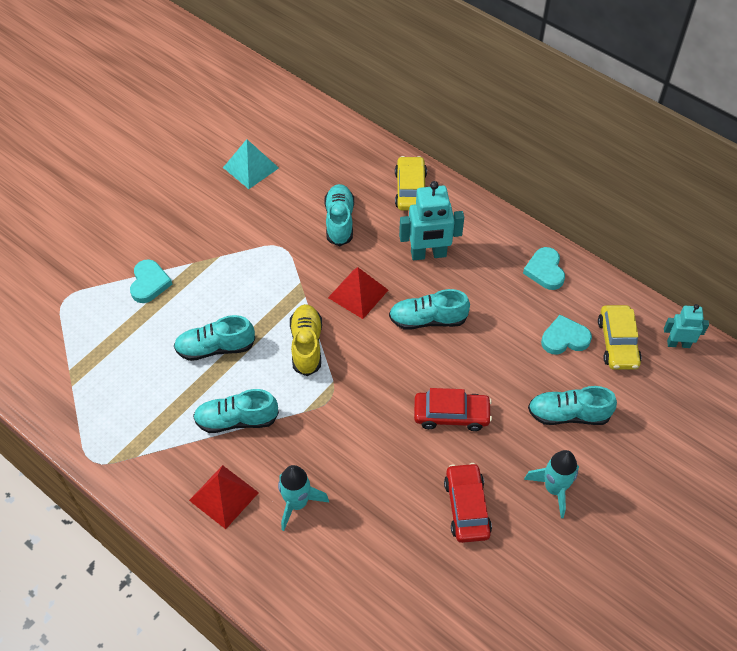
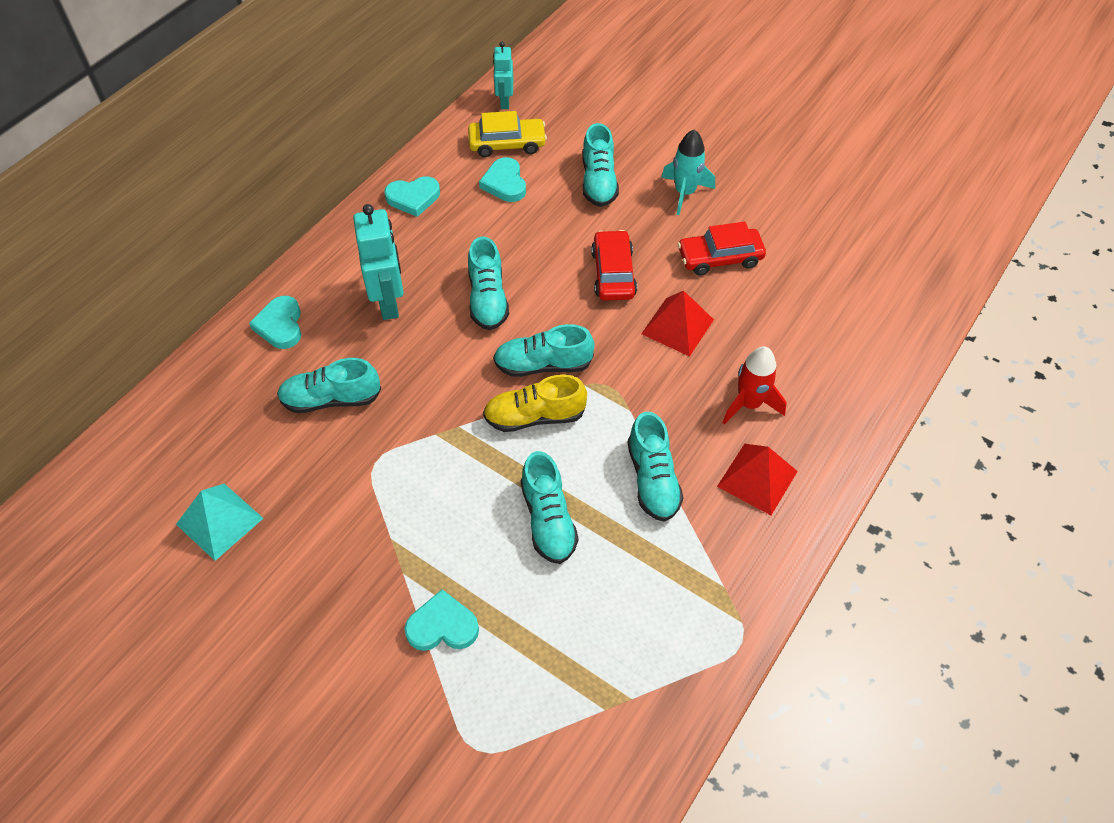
camera: 95 degrees left, 0 degrees up
(297, 503) = (749, 404): turquoise rocket -> red rocket
(356, 354) = (543, 365): none -> turquoise shoe
(358, 293) = (452, 369): red pyramid -> red pyramid (677, 326)
(410, 190) = (280, 325): yellow car -> turquoise heart

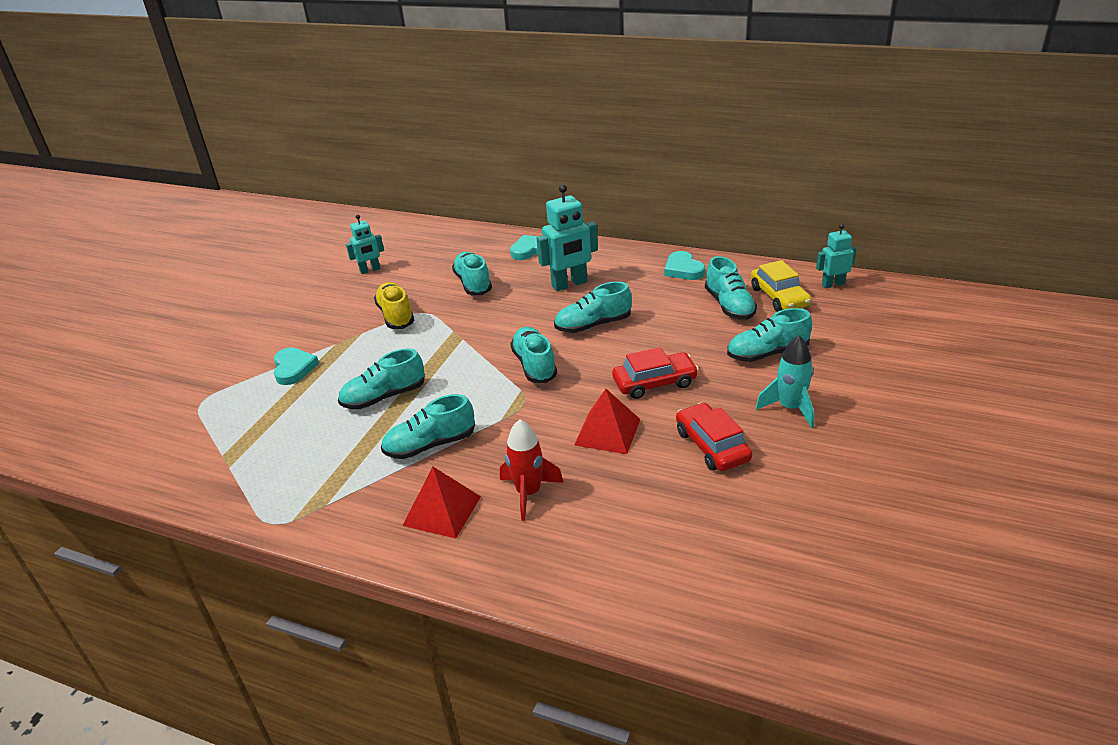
camera: 80 degrees right, 20 degrees down
(219, 521) = (370, 270): turquoise pyramid -> turquoise robot
(505, 183) = (729, 306): turquoise heart -> turquoise shoe
(534, 416) = (480, 371): yellow shoe -> yellow shoe (396, 315)

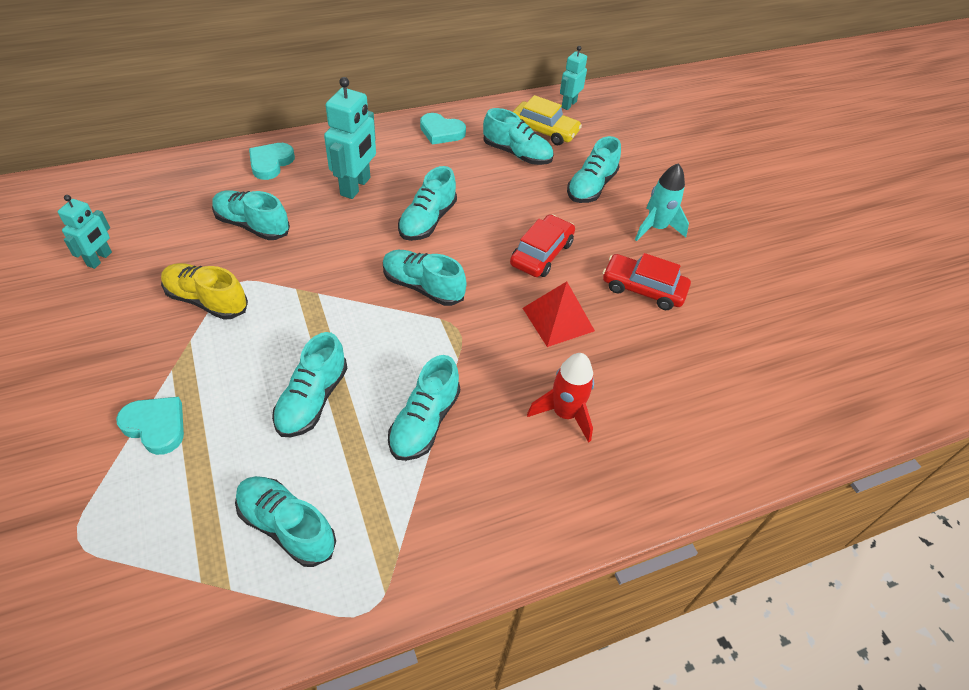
camera: 50 degrees left, 15 degrees up
(289, 455) = (287, 526): none -> turquoise shoe
(442, 510) = (515, 479): red pyramid -> none

